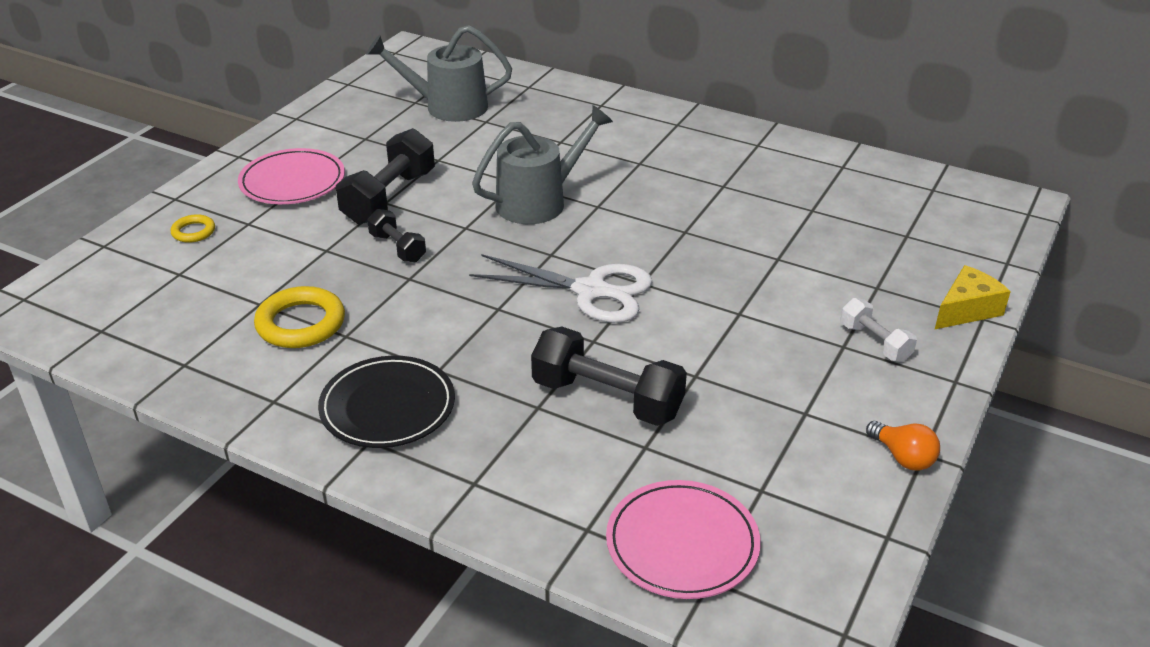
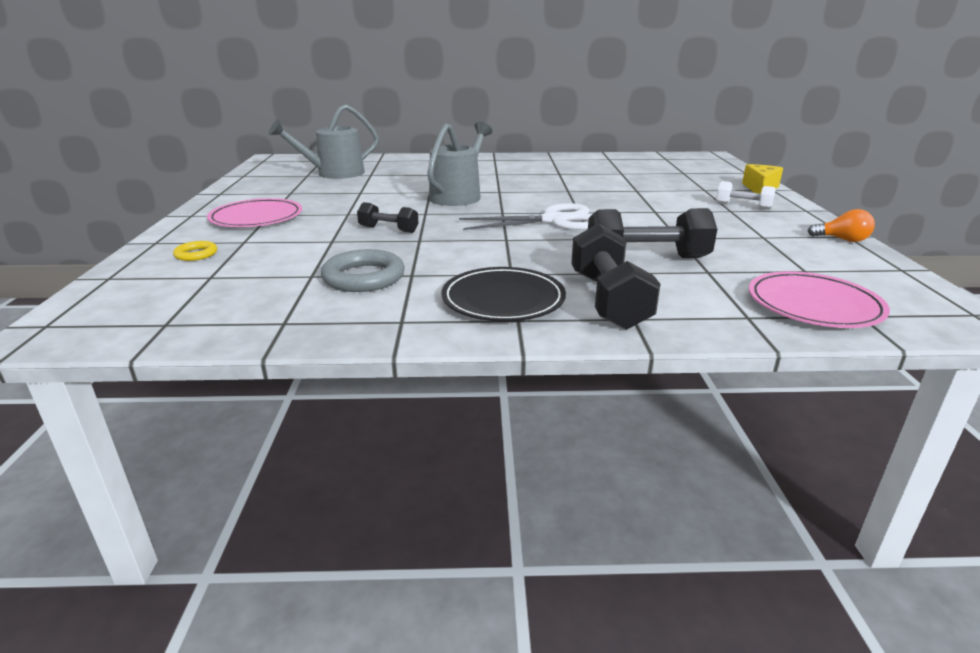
camera: 30 degrees left, 10 degrees down
(301, 323) = (364, 277): yellow ring -> grey ring
(389, 197) = (347, 211): black dumbbell -> black dumbbell (608, 300)

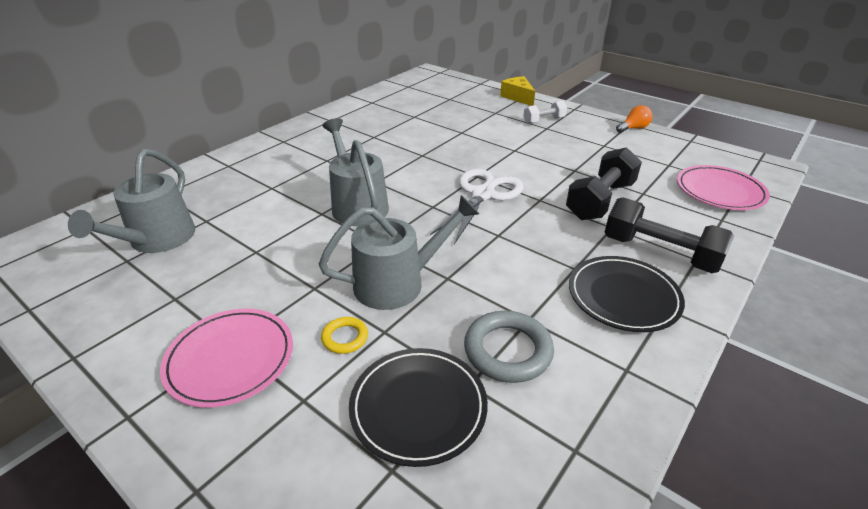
camera: 50 degrees left, 10 degrees up
(196, 254) = (297, 459): yellow ring -> yellow ring (345, 338)
(271, 268) = (418, 407): none -> black plate
(388, 229) = (397, 283): black dumbbell -> grey watering can

